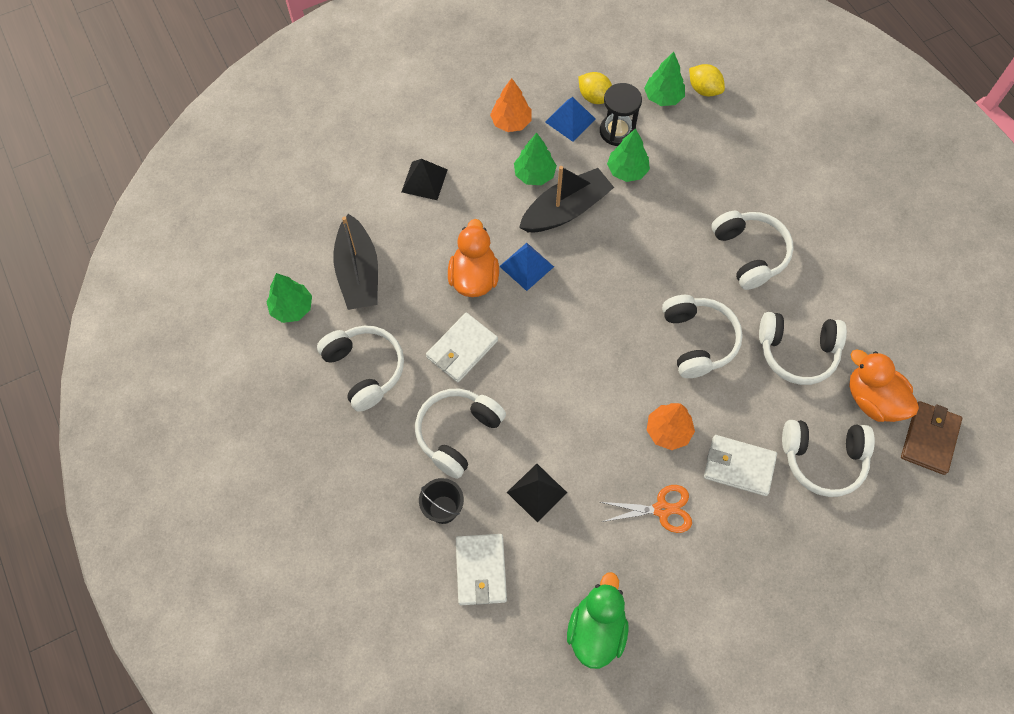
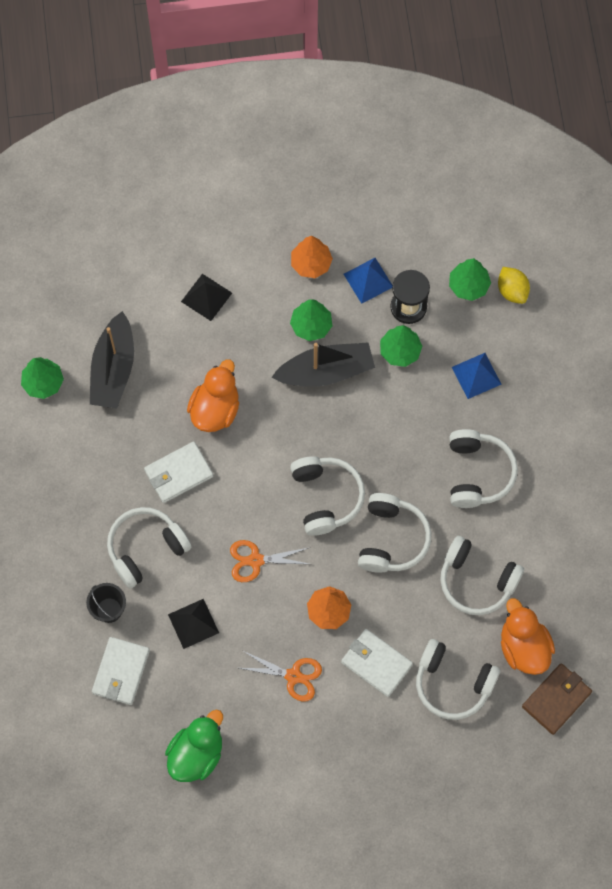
camera: 20 degrees right, 5 degrees up
(365, 369) = (87, 462): white headphones -> white headphones (326, 497)
(526, 266) = (267, 415): blue pyramid -> blue pyramid (476, 375)
(573, 407) = (255, 560): none -> orange scissors
(594, 97) = (402, 263): yellow lemon -> none

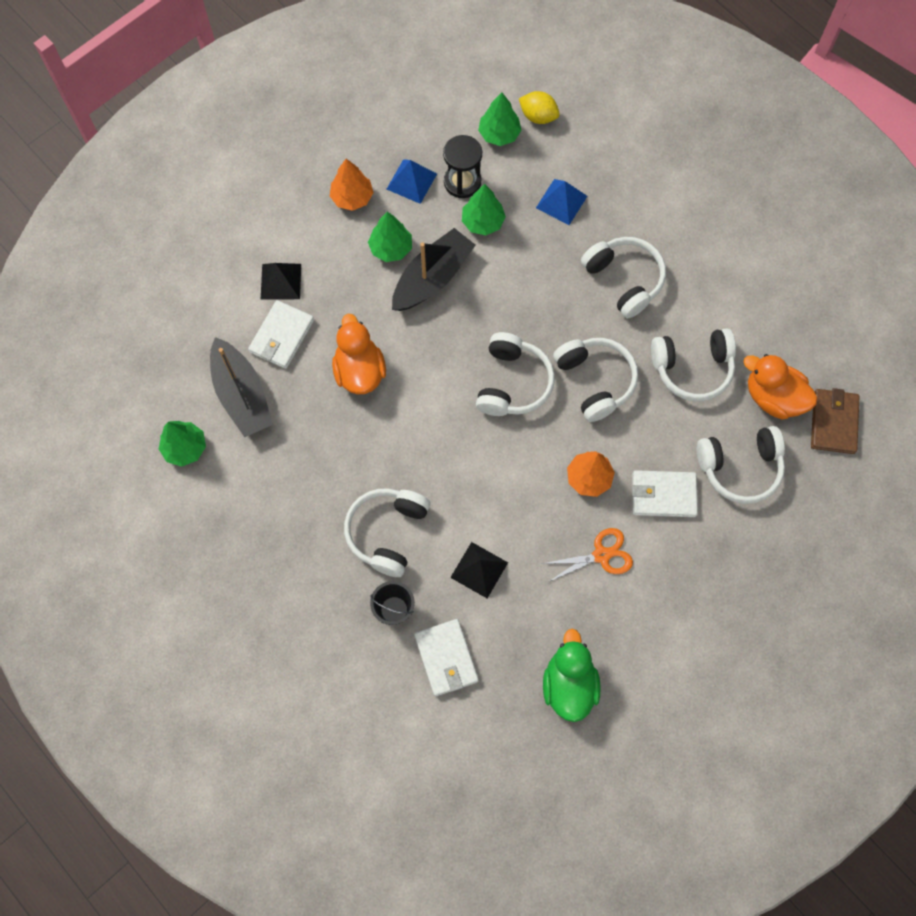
camera: 35 degrees left, 0 degrees up
(178, 473) = (368, 447): white wallet -> white wallet (282, 336)
(255, 560) = (492, 477): orange scissors -> none
(326, 497) = (512, 383): white headphones -> white headphones turned 60 degrees clockwise

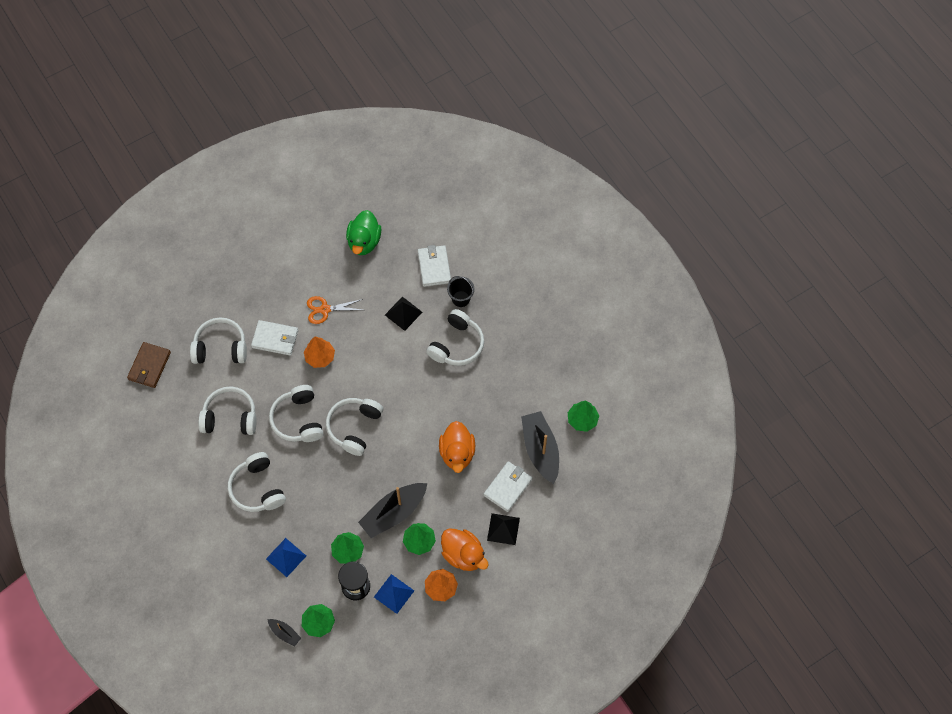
camera: 170 degrees left, 5 degrees down
(538, 116) = (285, 633): yellow lemon -> black boat
(773, 397) = (183, 389): orange duck -> orange duck (463, 555)

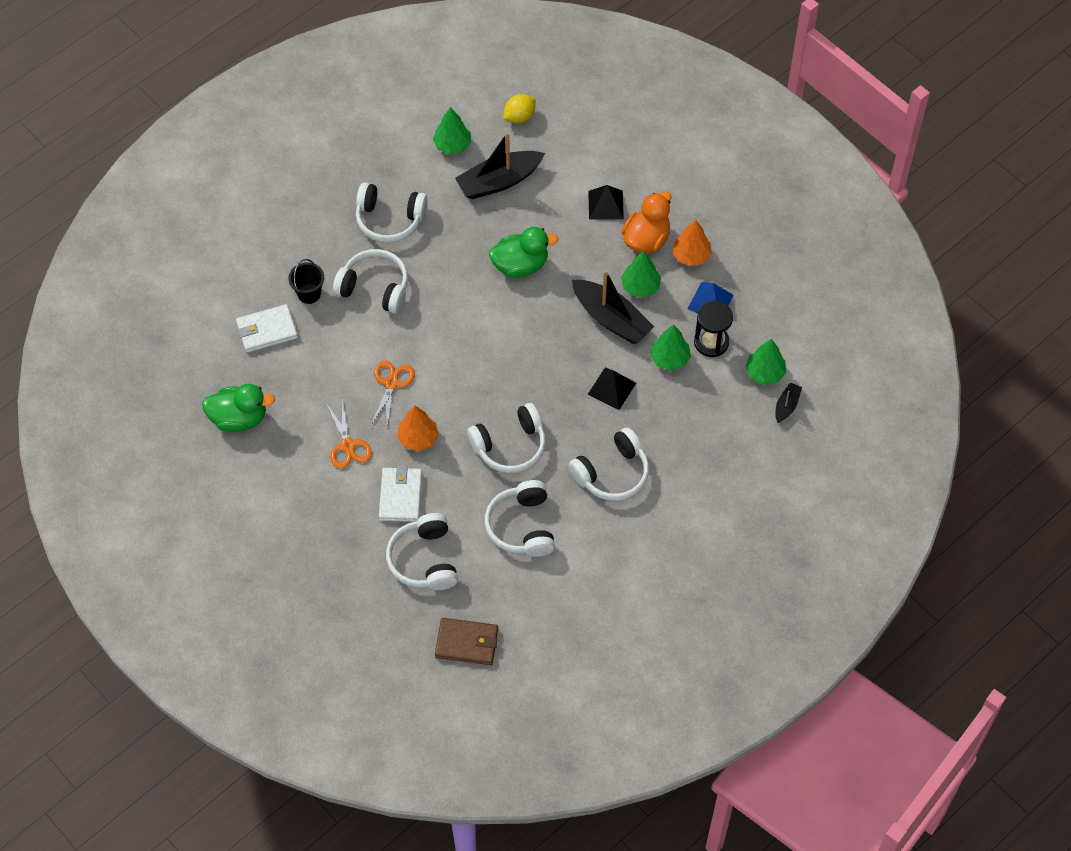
camera: 100 degrees left, 5 degrees down
(286, 557) = (693, 423): blue pyramid -> none
(354, 427) = (508, 381): white headphones -> white headphones (389, 219)
(370, 345) = (391, 383): none -> orange scissors
(403, 313) = (339, 354): black pyramid -> black pyramid (611, 388)
(457, 453) = (520, 265): orange duck -> green duck
(508, 487) = (553, 207): white wallet -> none
(603, 476) = (519, 117): none -> yellow lemon

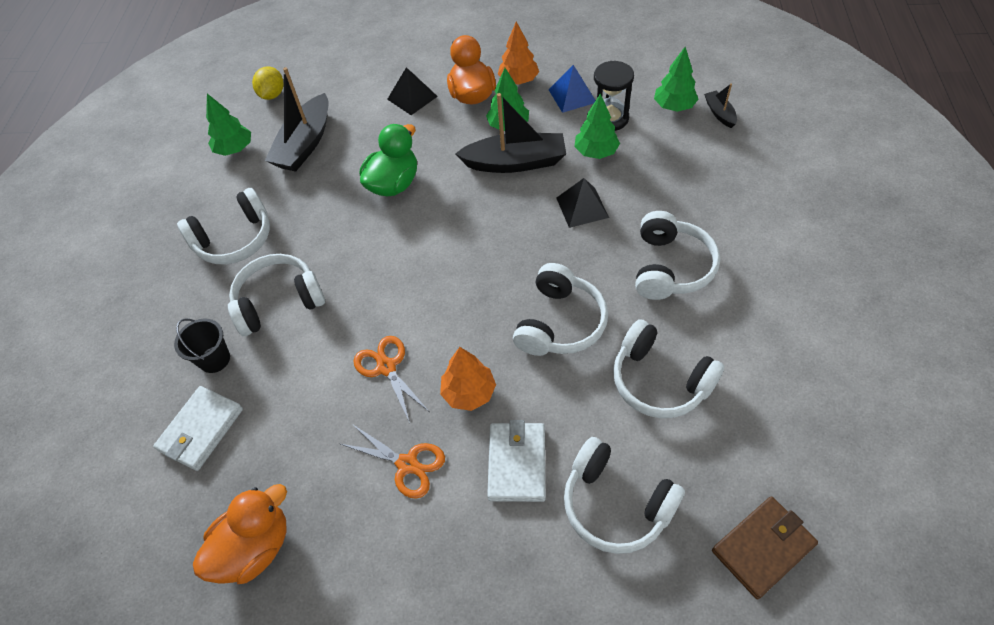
camera: 40 degrees left, 5 degrees down
(239, 418) = (255, 548): green duck -> orange duck
(400, 496) = (517, 463): white wallet -> white wallet turned 45 degrees clockwise

